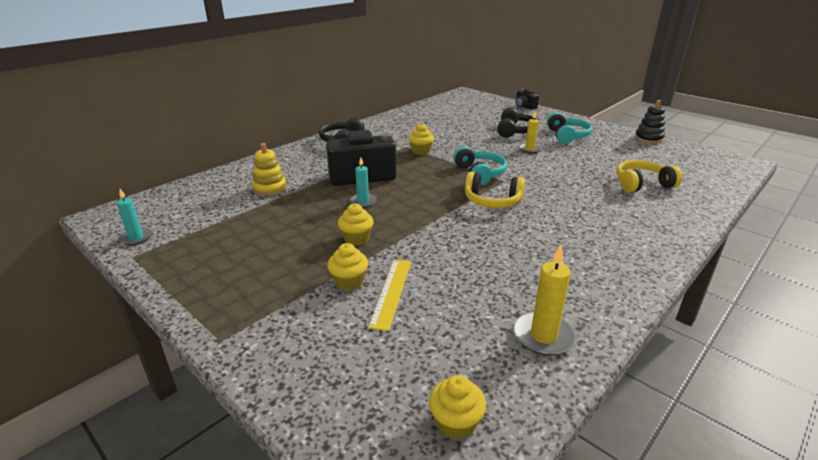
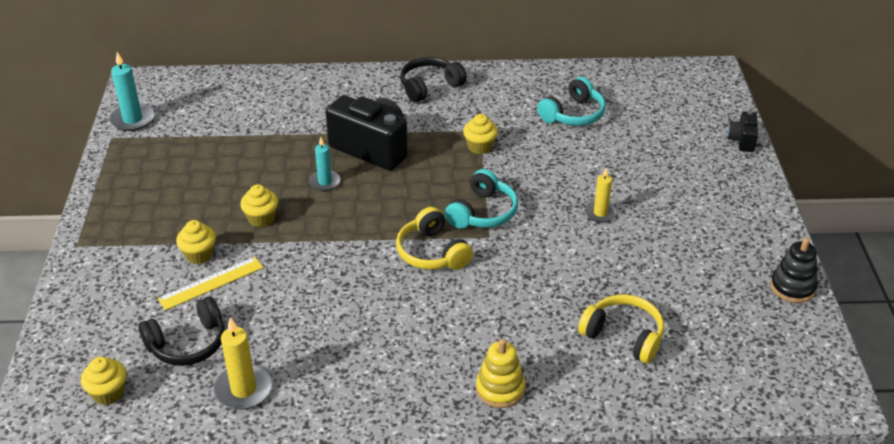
camera: 45 degrees right, 10 degrees up
(136, 238) = (132, 119): turquoise candle -> turquoise candle, size x1.50
(270, 188) = (280, 119): yellow stacking toy -> yellow stacking toy (500, 389)
(515, 131) = (641, 175): black headphones -> black headphones (188, 344)
(567, 136) = (691, 220): turquoise headphones -> turquoise headphones (573, 114)

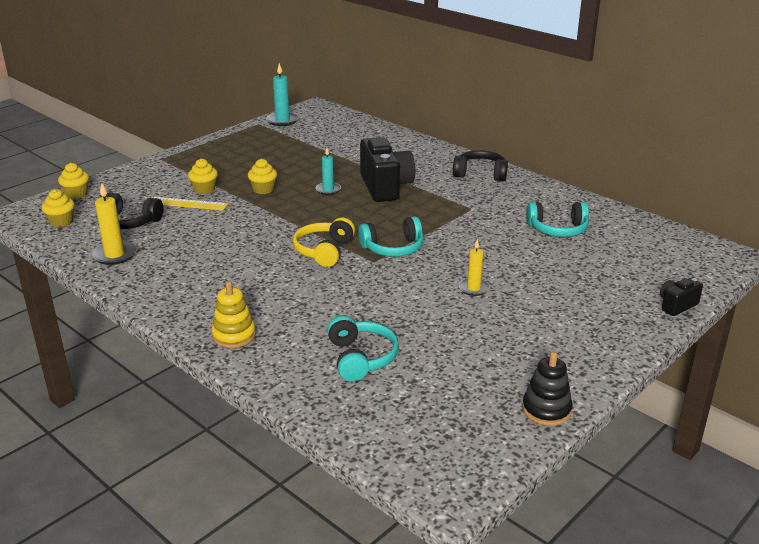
camera: 45 degrees right, 10 degrees down
(480, 147) = (456, 216): yellow cupcake -> yellow cupcake (76, 194)
(623, 336) = (361, 358): yellow headphones -> turquoise headphones

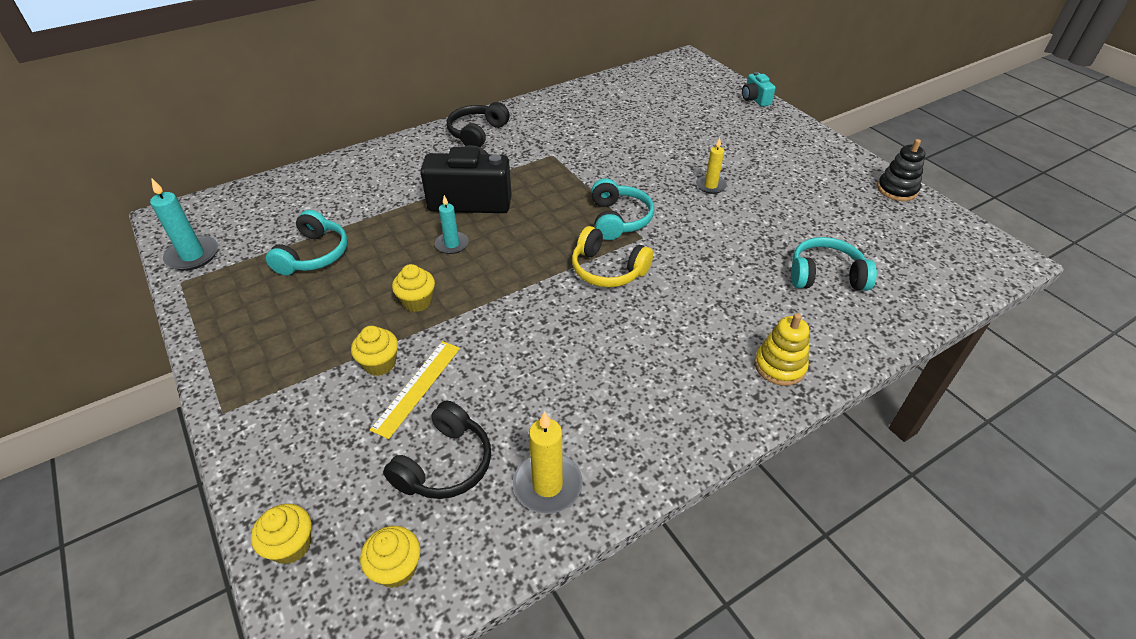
camera: 75 degrees left, 15 degrees up
(558, 229) = (616, 119): turquoise headphones -> turquoise headphones (313, 255)
(676, 305) = (755, 99): black camera -> turquoise camera

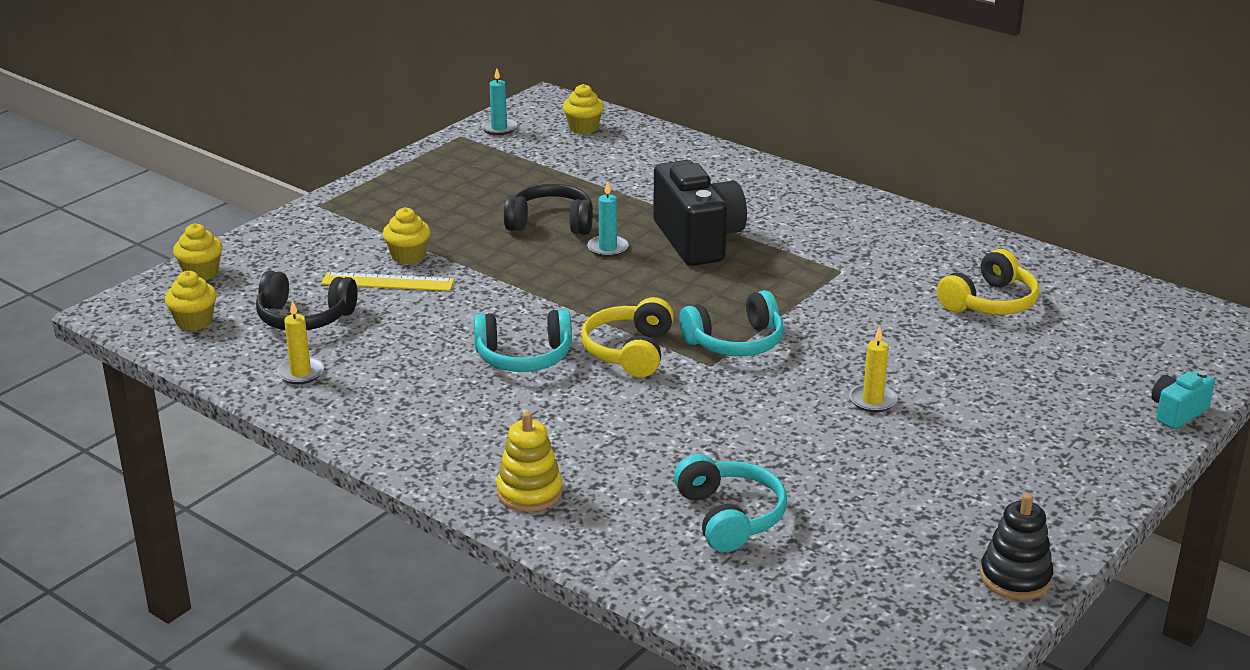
camera: 70 degrees right, 15 degrees down
(192, 255) = (499, 128): turquoise candle -> turquoise candle, size x0.67
(313, 255) = (539, 182): turquoise headphones -> turquoise headphones (524, 357)
(417, 301) = (503, 252): yellow cupcake -> yellow cupcake (583, 128)
(477, 133) = (842, 211): black headphones -> black headphones (551, 223)
(547, 485) = (301, 373): yellow candle -> yellow candle, size x0.67
(620, 117) = (989, 302): none -> yellow headphones

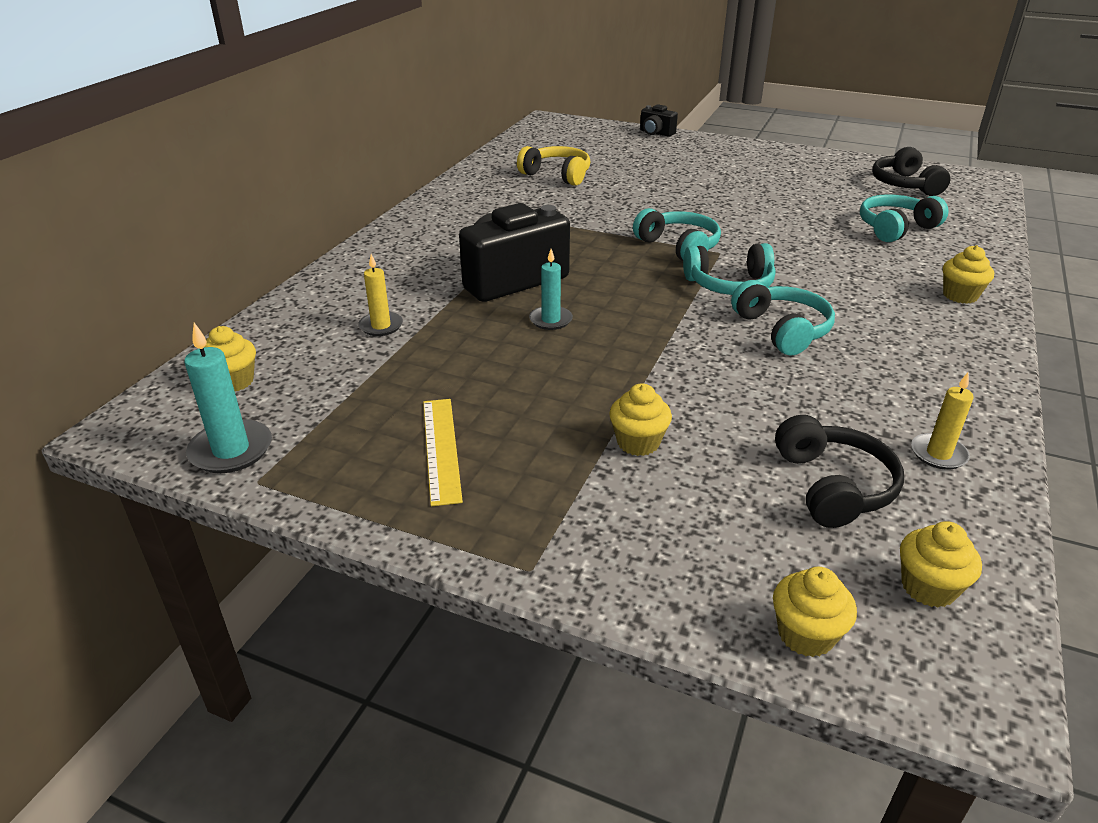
camera: 105 degrees left, 5 degrees up
(387, 282) = (707, 443): yellow ruler -> yellow ruler (441, 449)
(499, 128) = (231, 450): turquoise candle -> turquoise candle, size x1.50
(529, 492) = (960, 295): yellow stacking toy -> yellow cupcake
(551, 223) = (509, 360): black headphones -> black headphones (905, 185)
(629, 351) = (729, 285): yellow headphones -> turquoise headphones
(873, 400) = (717, 200): yellow candle -> yellow candle (381, 326)
(1015, 577) = (854, 161): black stacking toy -> none
(1177, 412) = (656, 133): turquoise camera -> black camera

